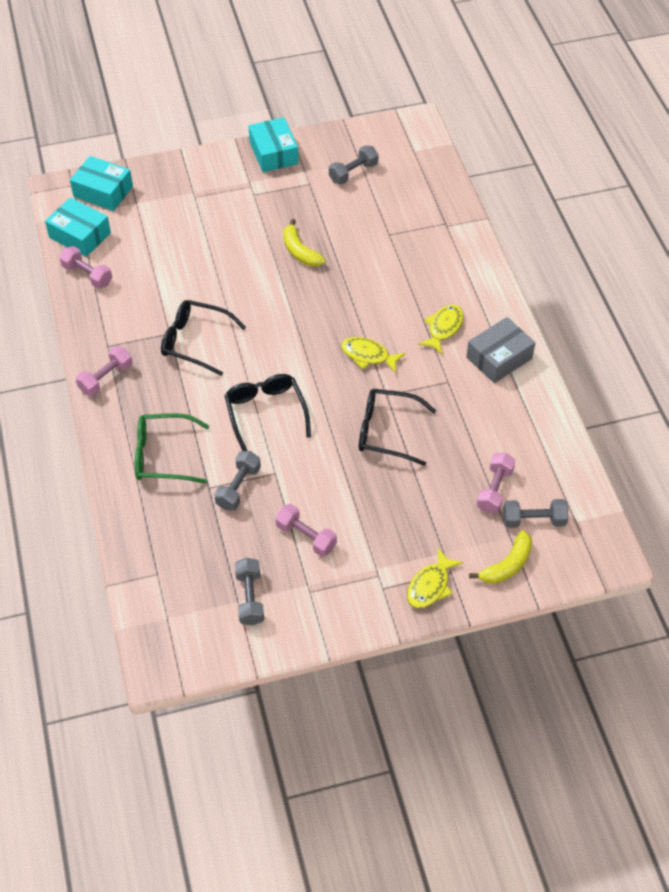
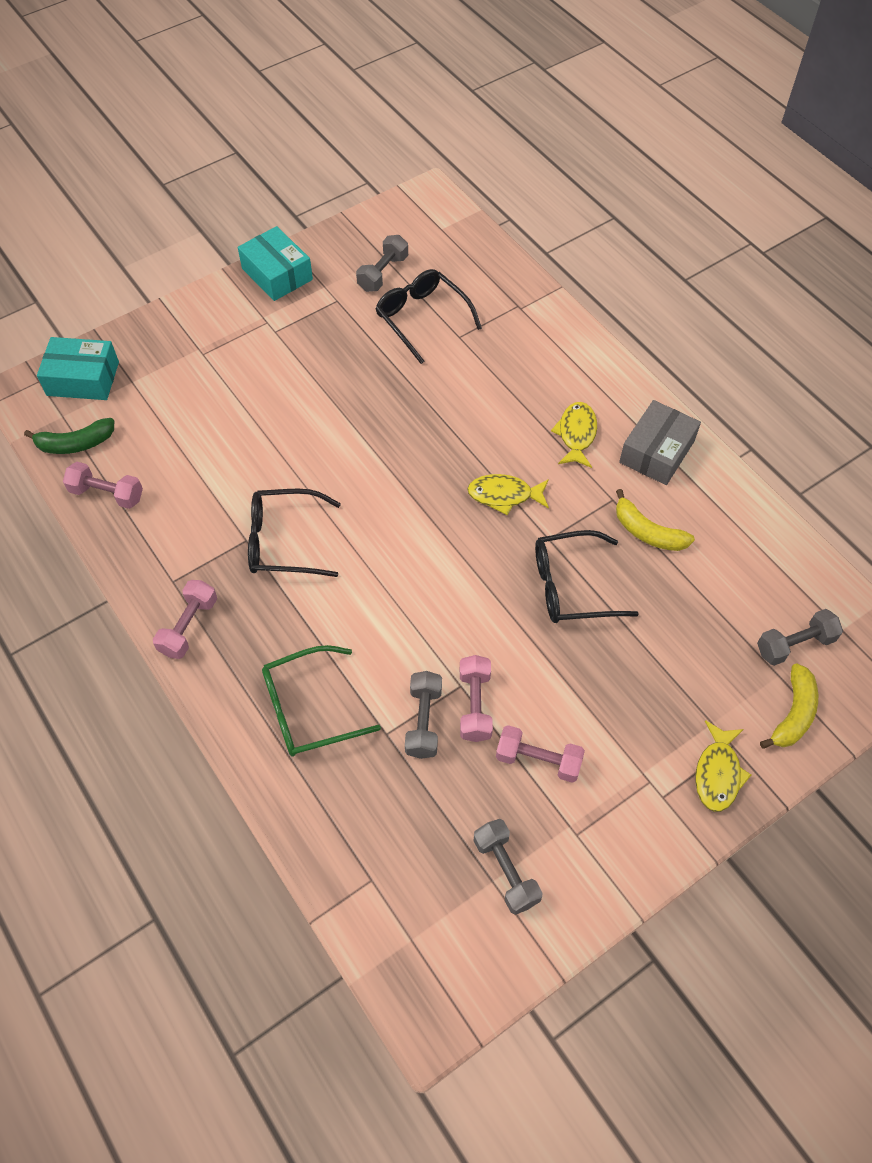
camera: 20 degrees left, 5 degrees up
(80, 235) = (75, 444): turquoise box -> green banana
(266, 413) = (414, 609): black glasses -> black glasses (422, 319)
(300, 251) = (363, 387): yellow banana -> yellow banana (647, 532)
(494, 490) = (731, 620): pink dumbbell -> pink dumbbell (474, 705)

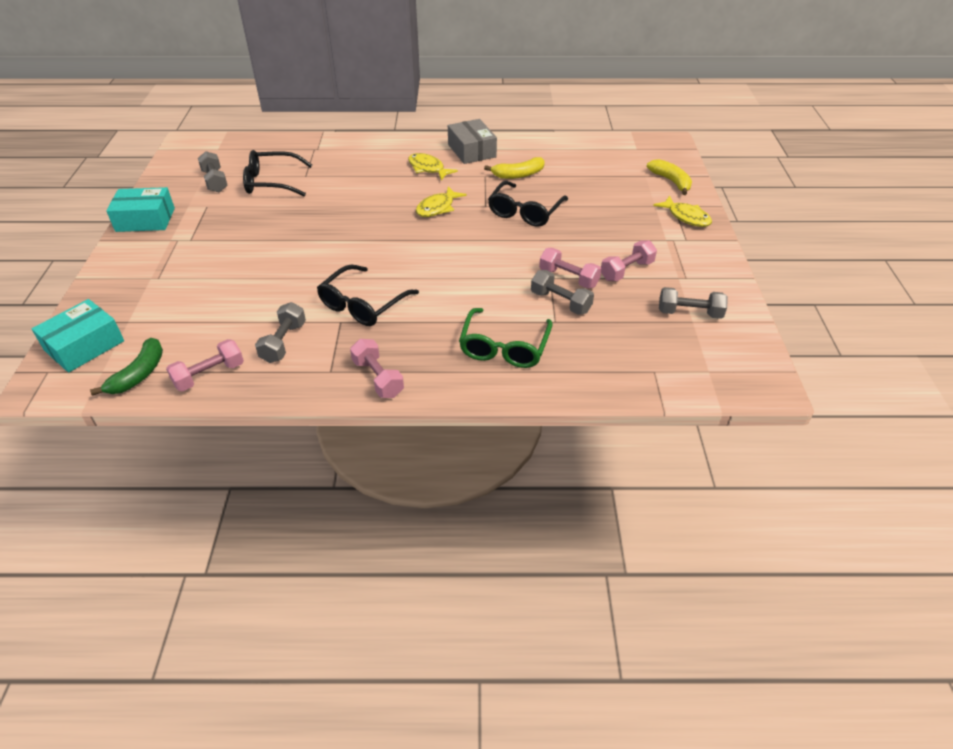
camera: 55 degrees left, 15 degrees down
(794, 644) = (632, 164): grey dumbbell -> grey dumbbell (283, 342)

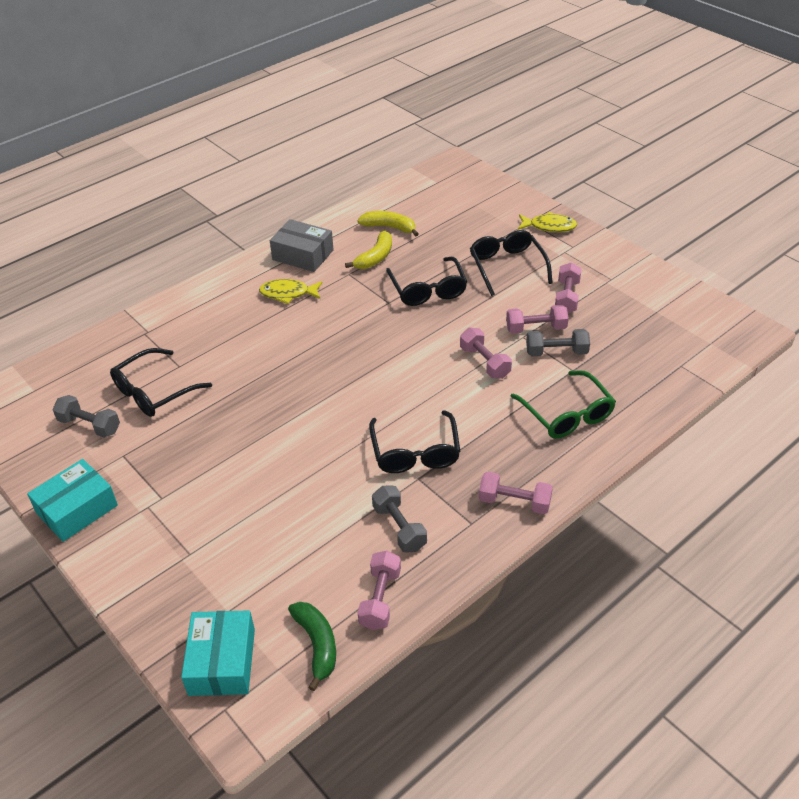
camera: 40 degrees left, 0 degrees up
(437, 208) = (351, 327): yellow fish -> none
(495, 278) = (484, 362): none -> pink dumbbell
(608, 227) = (507, 267): none -> black glasses
(671, 181) = (500, 200): yellow banana -> yellow banana (389, 227)
(689, 313) = (647, 306): grey dumbbell -> none

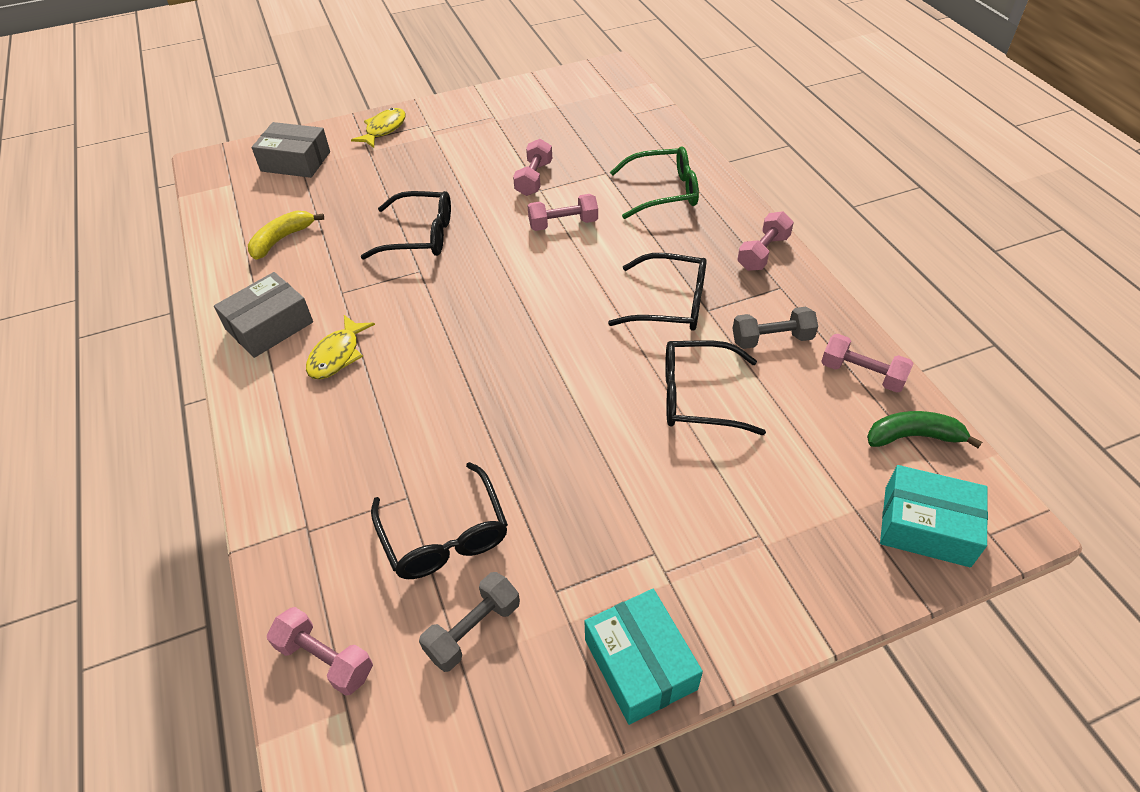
camera: 70 degrees left, 5 degrees up
(375, 257) = (329, 263): yellow banana -> none
(480, 200) = (295, 161): none -> grey box
(507, 267) = (426, 172): black glasses -> black glasses (699, 396)
(556, 352) = (575, 175): grey dumbbell -> none
(566, 297) = (501, 148): pink dumbbell -> pink dumbbell (325, 659)

